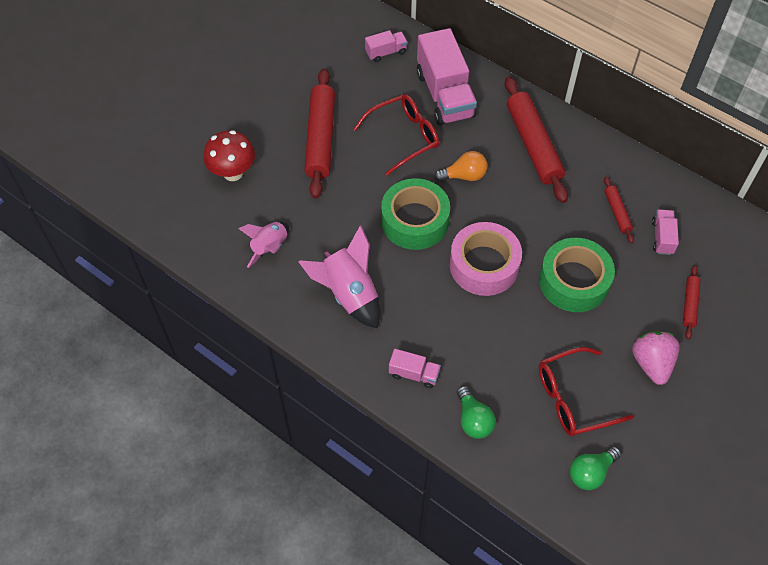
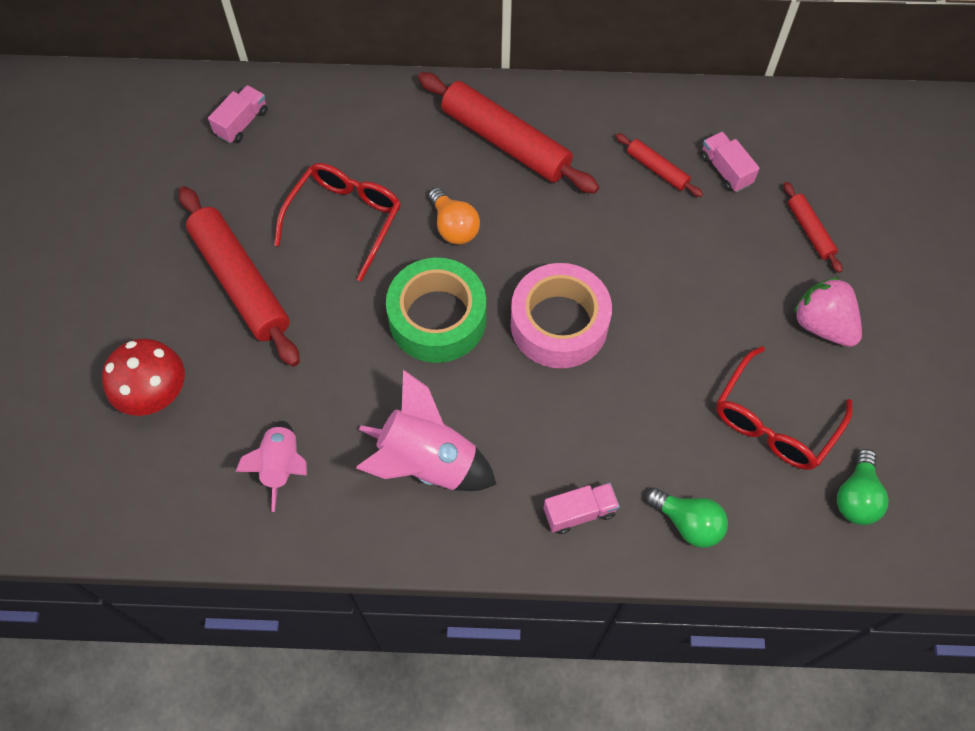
camera: 35 degrees left, 5 degrees up
(445, 95) = (356, 137): pink truck -> none
(464, 176) = (454, 226): orange light bulb -> orange light bulb turned 105 degrees clockwise
(574, 281) = (671, 280): green tape -> none

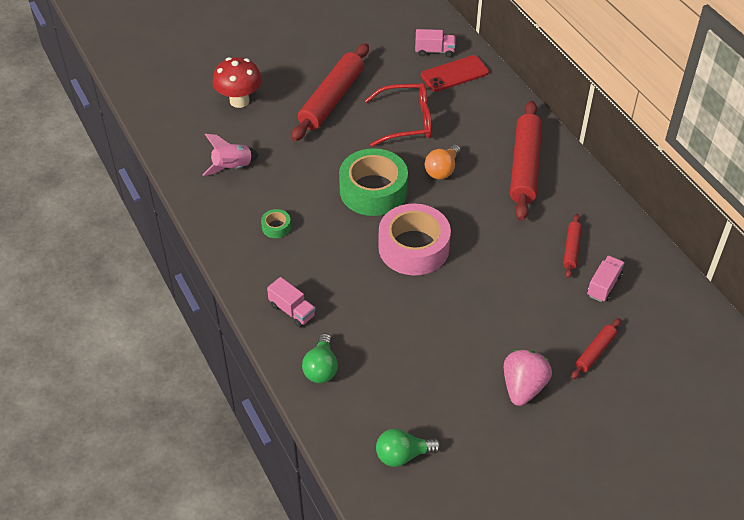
camera: 60 degrees right, 15 degrees down
(300, 125) = (454, 74): none -> red phone
(427, 463) = (276, 227): pink rocket -> green tape
(774, 422) = (426, 387): red glasses -> none

